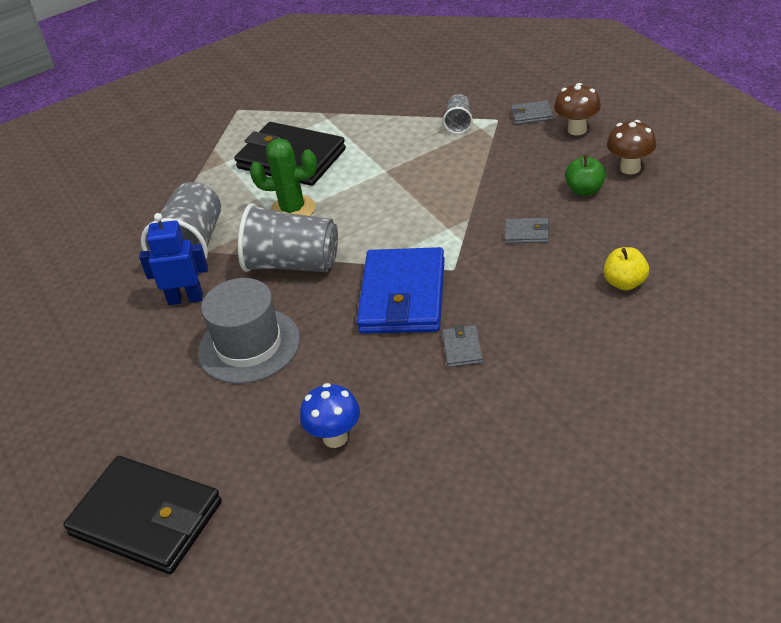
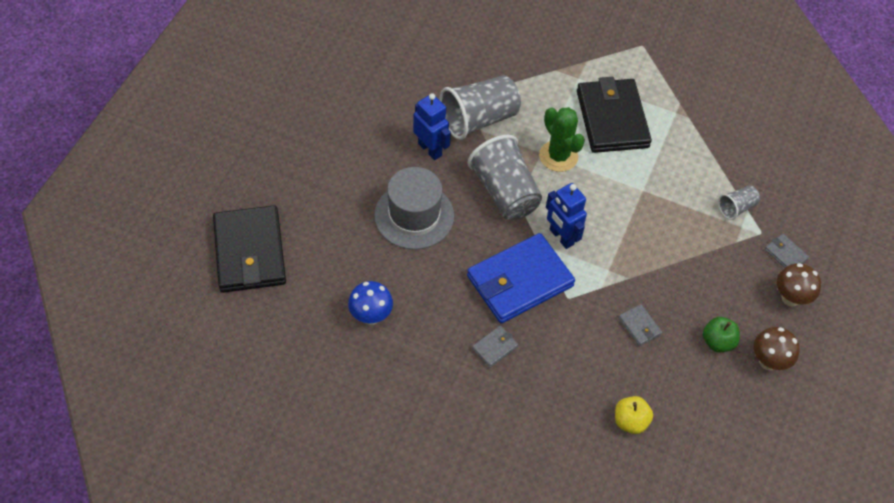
camera: 45 degrees right, 15 degrees up
(382, 245) = (561, 237): none -> blue robot

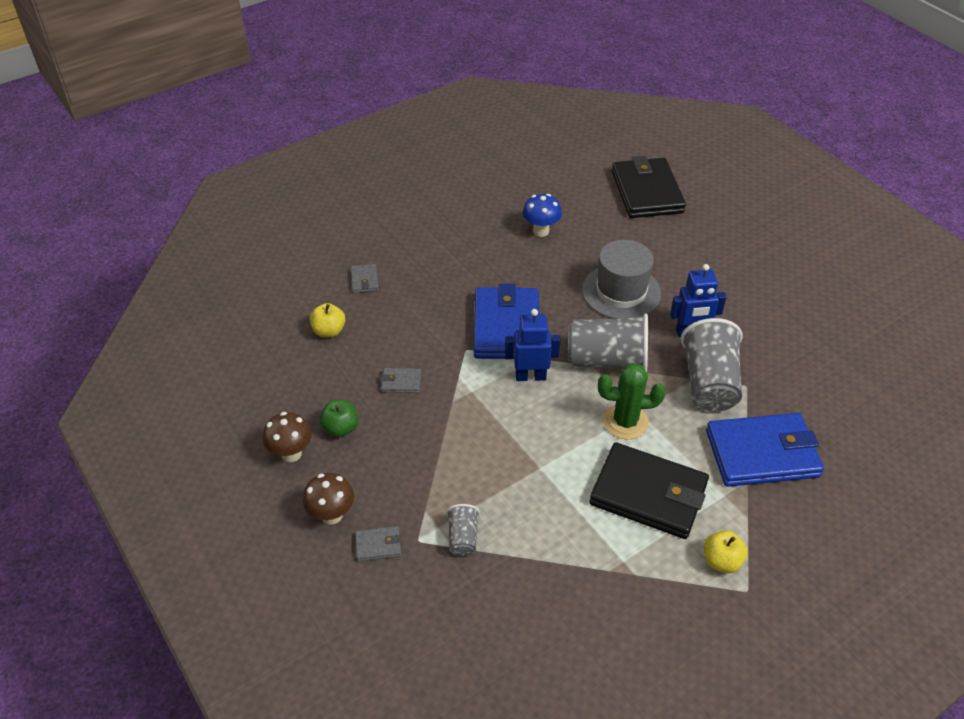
camera: 125 degrees right, 10 degrees down
(249, 252) = (647, 192): black wallet -> black wallet turned 60 degrees clockwise
(495, 347) = (458, 284): grey wallet -> grey wallet (364, 280)
(525, 69) = (762, 454): none -> blue wallet
(632, 64) = (721, 561): none -> yellow apple

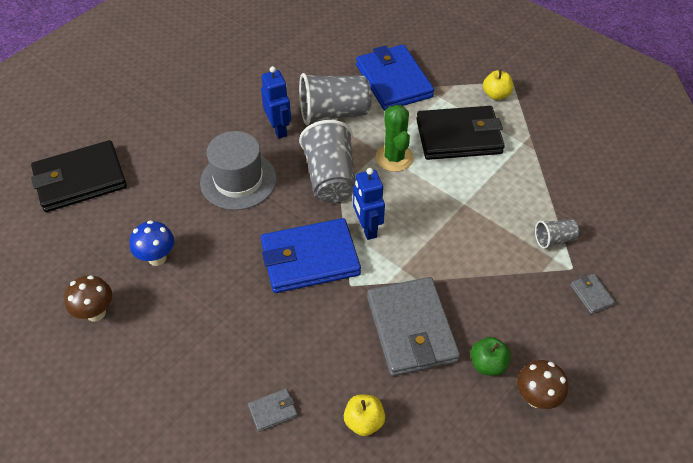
camera: 105 degrees left, 5 degrees up
(332, 515) = (582, 339): brown mushroom -> brown mushroom (96, 313)
(401, 382) = (411, 329): grey wallet -> grey wallet, size x2.41
(648, 494) = (458, 136): black wallet -> black wallet turned 75 degrees clockwise

